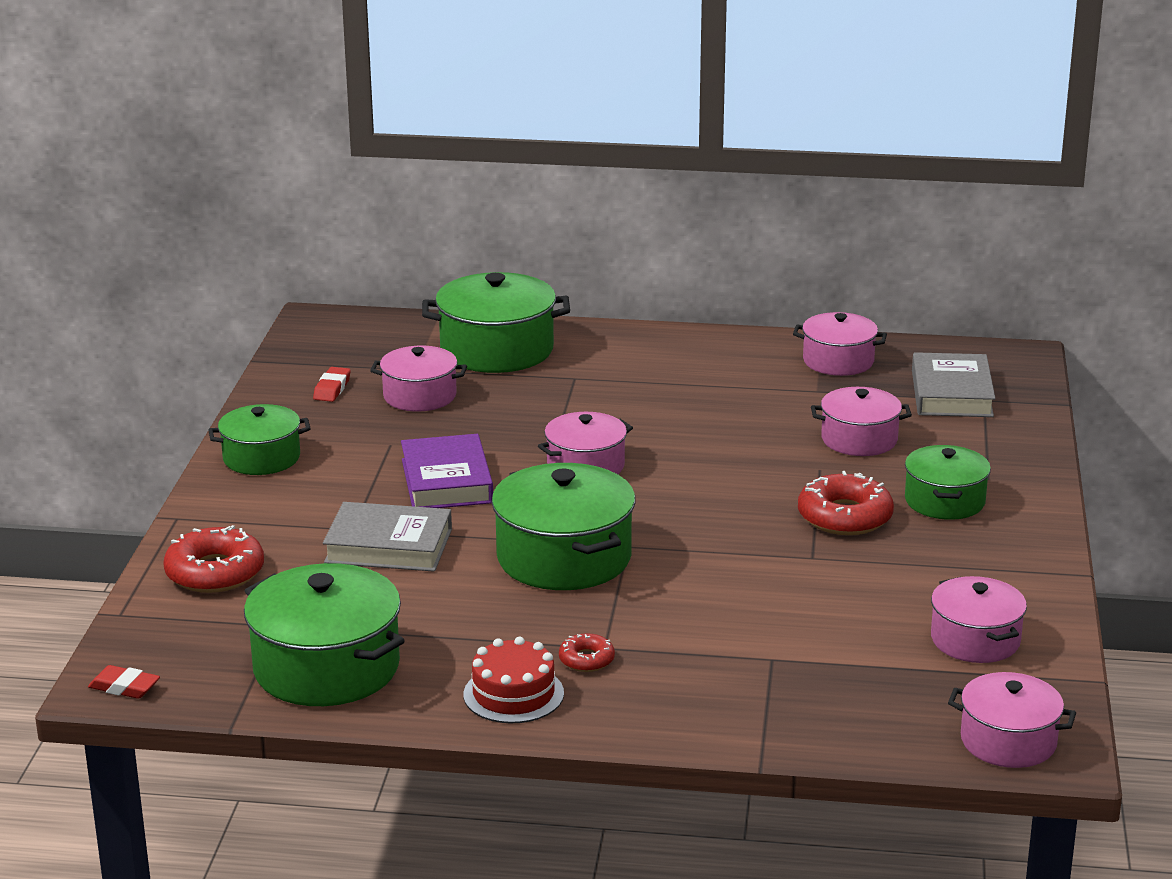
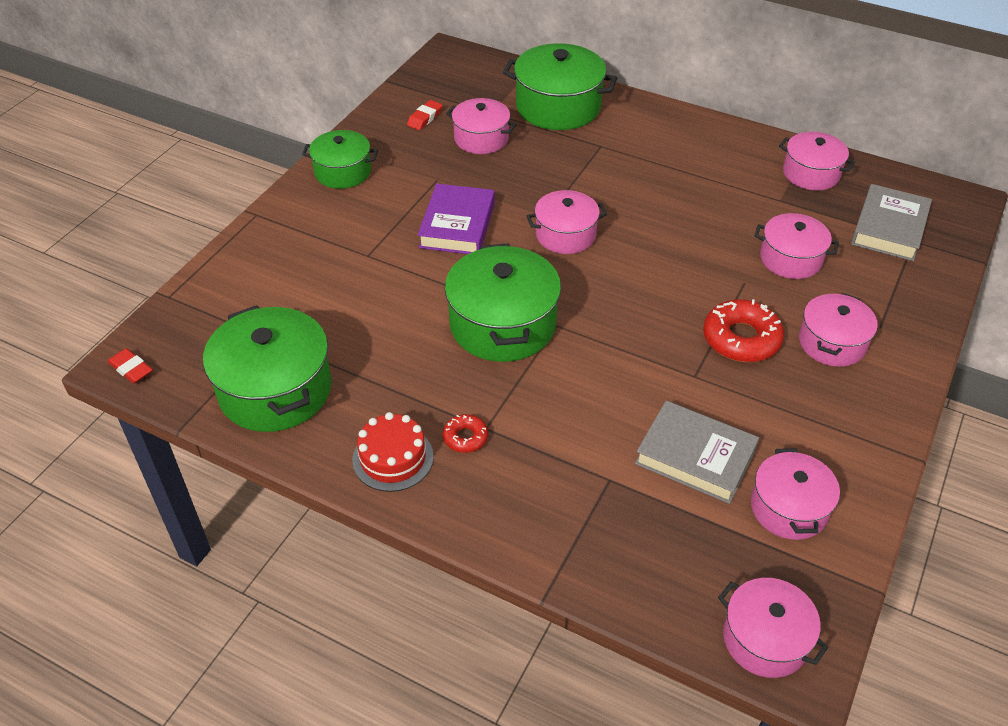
camera: 20 degrees right, 20 degrees up
(215, 572) = (252, 273): red donut -> none
(388, 546) = (383, 279): grey book -> grey book (695, 457)
(944, 501) = (832, 343): green pot -> pink pot

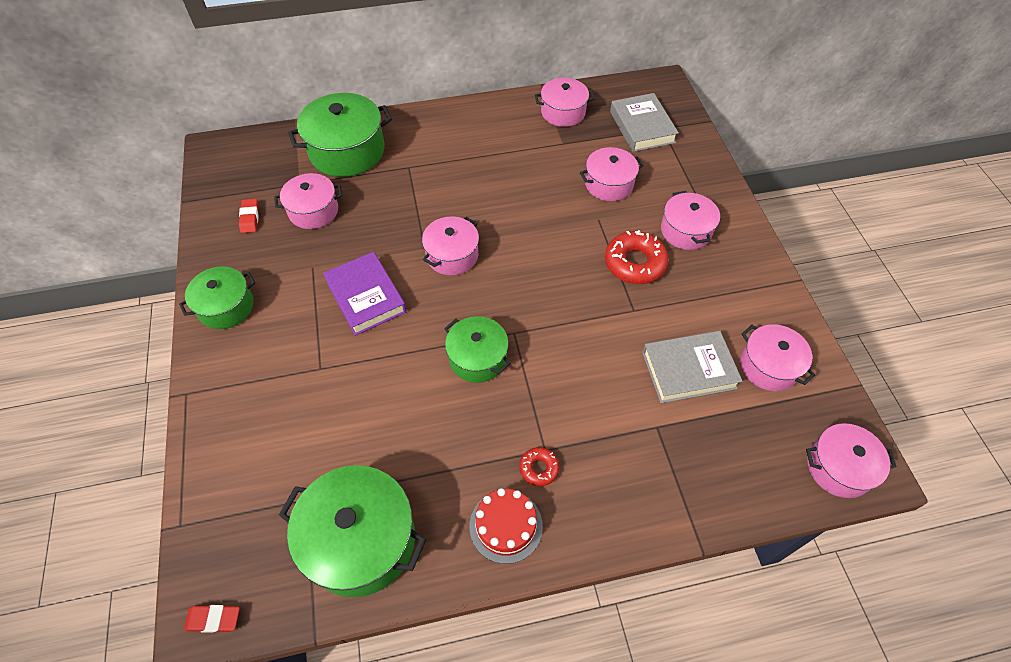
camera: 40 degrees left, 10 degrees up
(502, 324) = (477, 358): green pot -> green pot, size x0.62

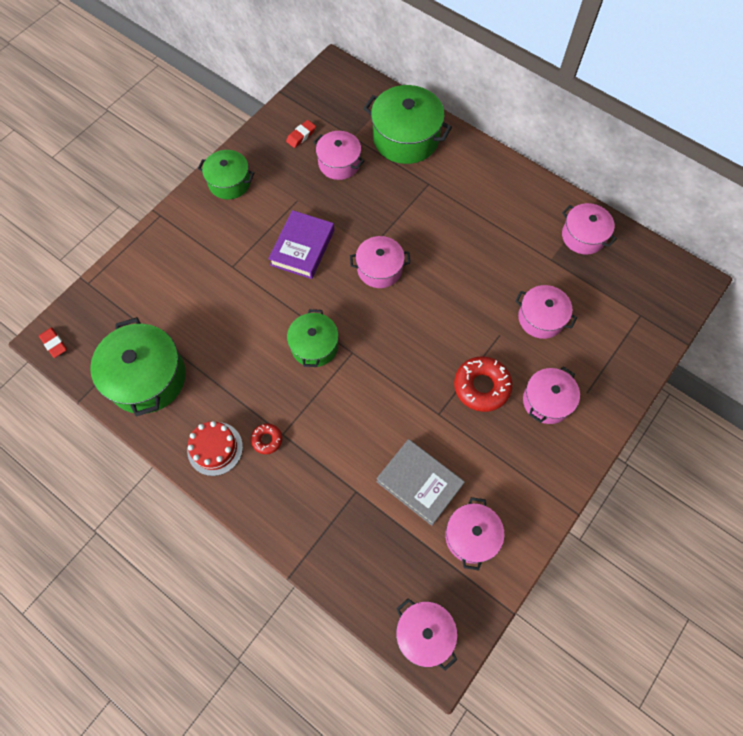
camera: 50 degrees right, 10 degrees up
(642, 127) = (626, 300): grey book -> none

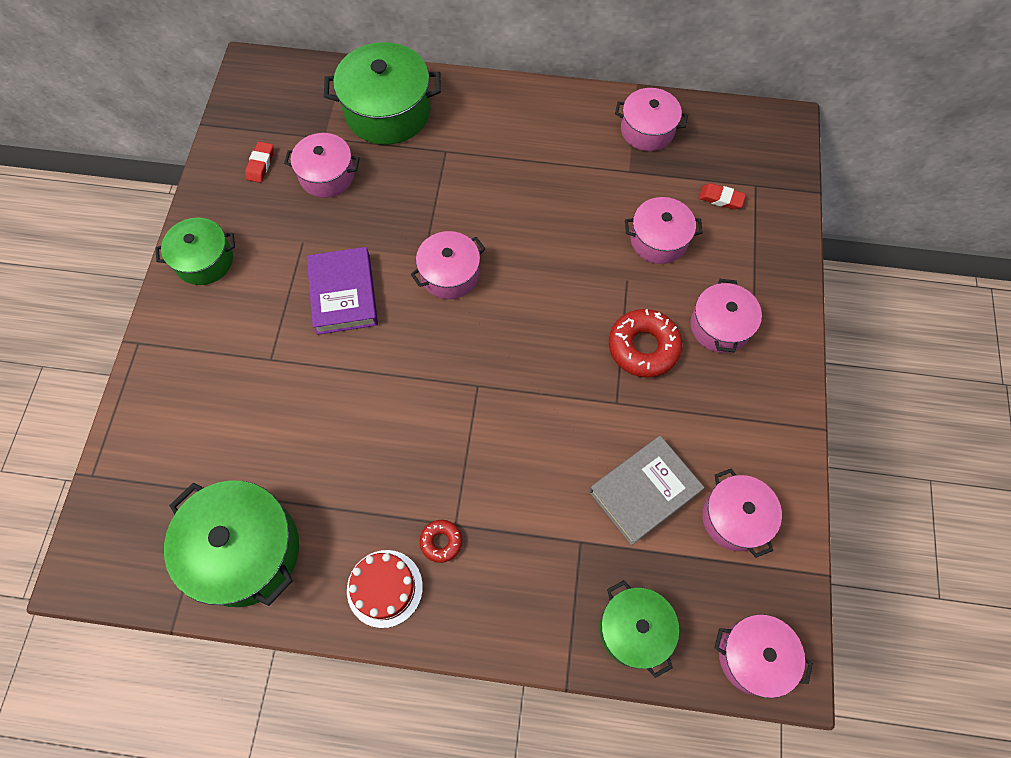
camera: 30 degrees left, 0 degrees up
(54, 344) = (92, 576): red eraser -> red eraser (721, 198)
(314, 346) = (429, 401): green pot -> green pot (634, 630)
(419, 483) = (644, 491): grey book -> grey book turned 45 degrees counterclockwise

